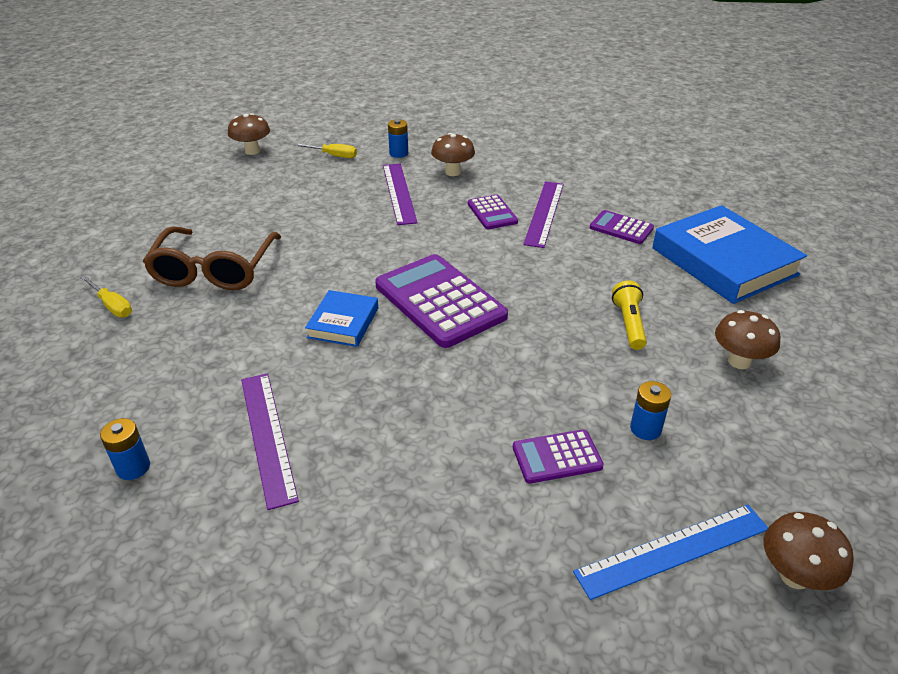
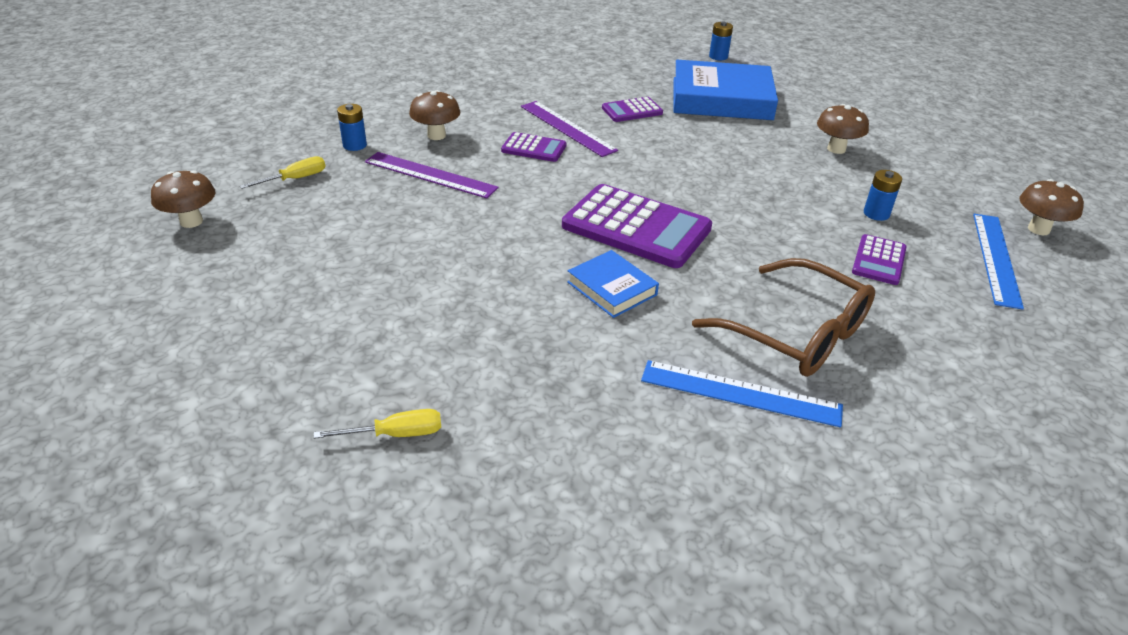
camera: 55 degrees left, 0 degrees up
(133, 467) = (716, 500): blue battery -> blue battery (718, 56)
(214, 270) = (419, 334): brown glasses -> brown glasses (797, 333)
(267, 436) = (740, 393): purple ruler -> blue ruler
(440, 301) = (636, 227): purple calculator -> purple calculator turned 150 degrees counterclockwise
(629, 324) = (756, 165): yellow flashlight -> none

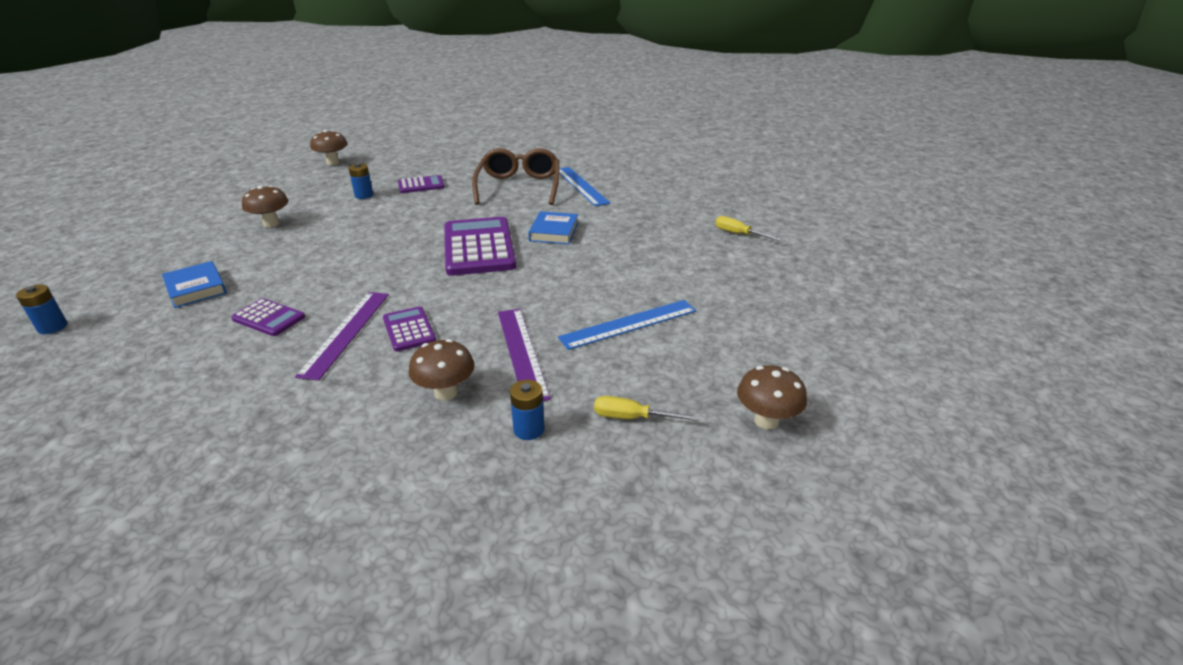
camera: 130 degrees left, 5 degrees down
(721, 99) = (196, 288): blue book -> blue book, size x0.52
(996, 258) = (381, 165): blue ruler -> blue ruler (629, 324)

